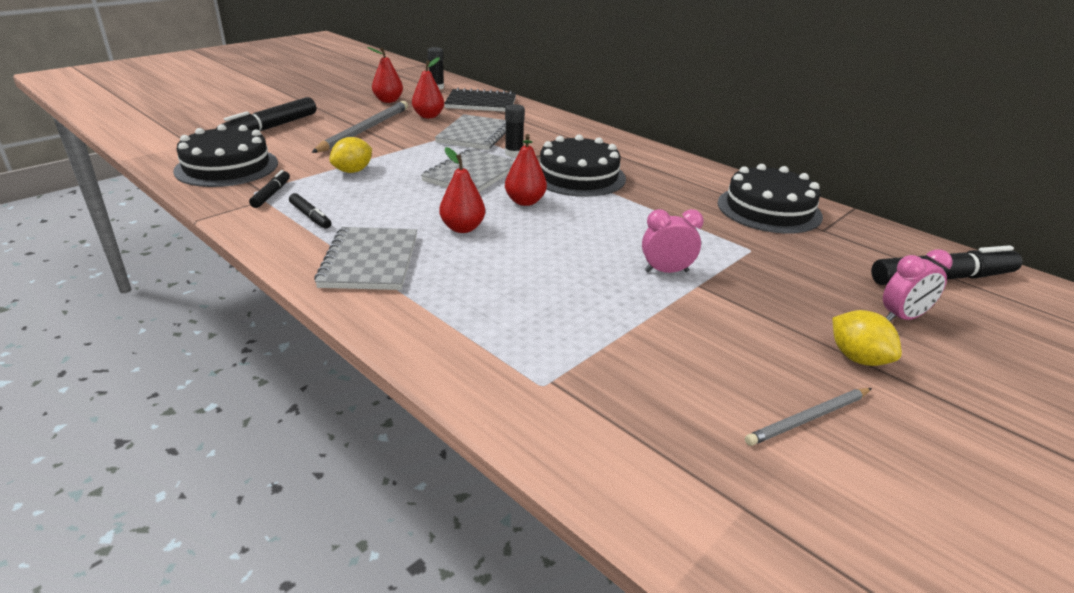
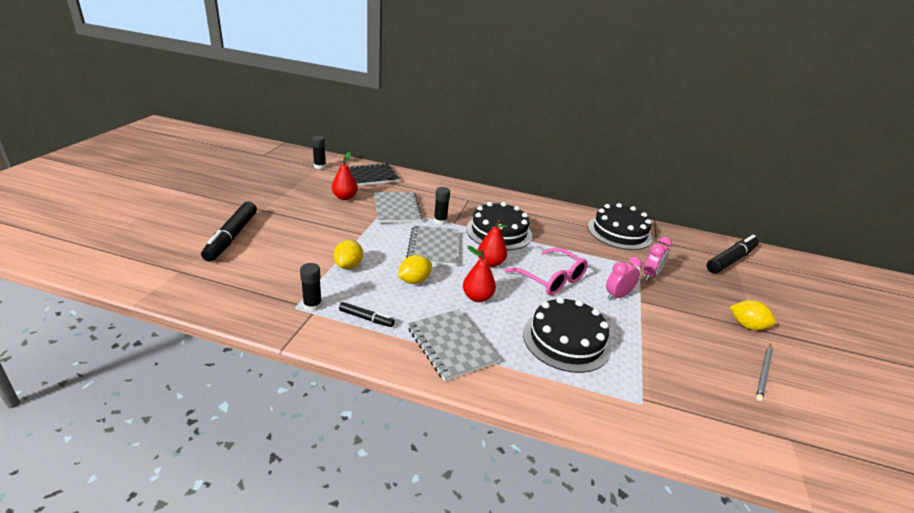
camera: 30 degrees left, 0 degrees up
(227, 167) = (242, 288): black cake -> black cake (566, 340)
(271, 194) = (312, 306): black marker -> black glue stick
(365, 130) = (312, 222): grey pencil -> none
(388, 100) = (297, 187): red pear -> none
(407, 198) = (414, 281): none -> yellow lemon
(588, 233) = (551, 279): none -> pink glasses
(902, 317) = (739, 292): pink clock -> pink clock (650, 275)

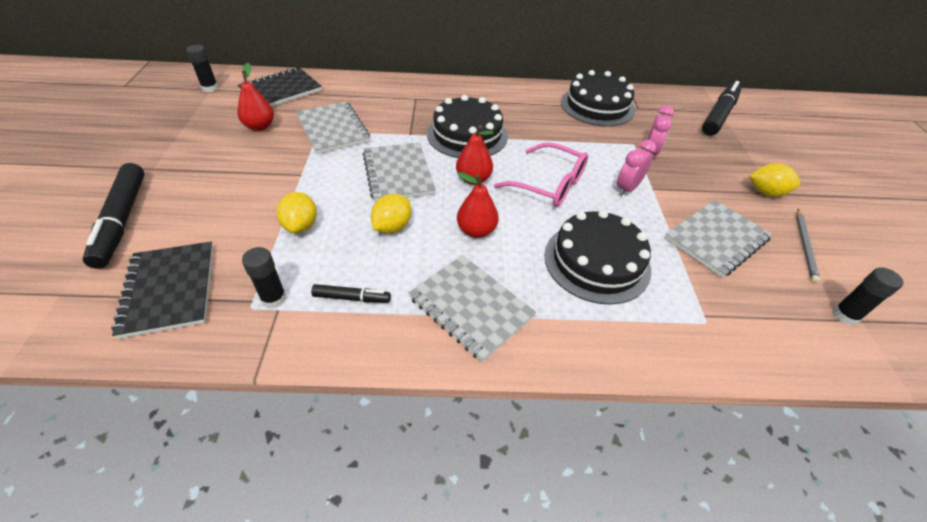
camera: 15 degrees left, 15 degrees up
(247, 284) = (169, 289): none -> black notebook
(440, 221) = (393, 135): black glue stick -> black glue stick (845, 315)
(680, 348) = (716, 239): none -> grey notebook

